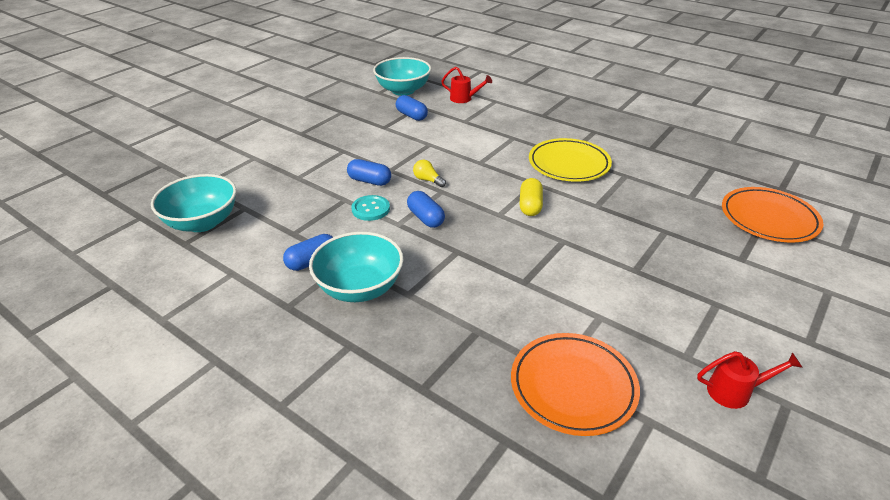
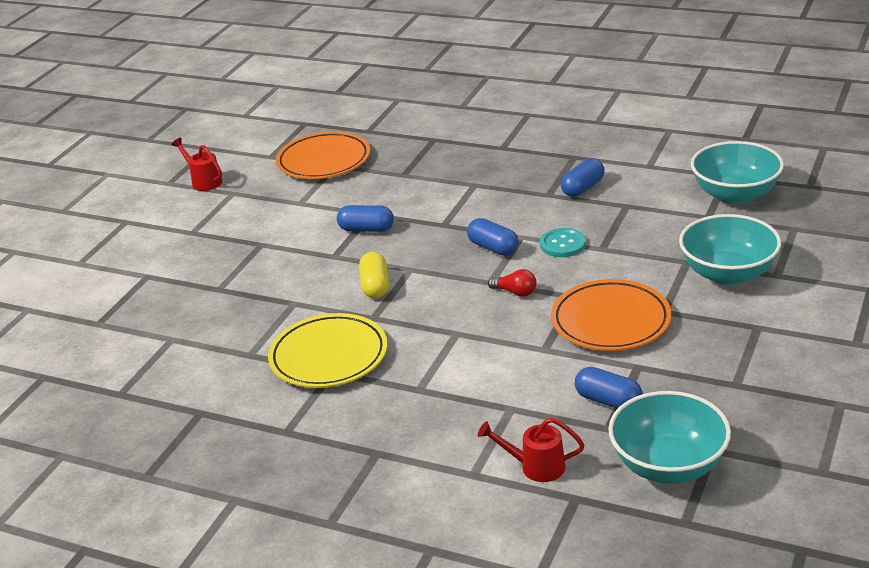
camera: 170 degrees right, 5 degrees down
(360, 288) = (521, 179): turquoise bowl -> turquoise bowl (728, 274)
(369, 181) = (590, 276): blue capsule -> blue capsule (366, 229)
(428, 180) = (515, 292): yellow light bulb -> red light bulb
(735, 391) = (204, 181): red watering can -> red watering can turned 60 degrees clockwise
(768, 219) = (89, 328): orange plate -> orange plate (610, 321)

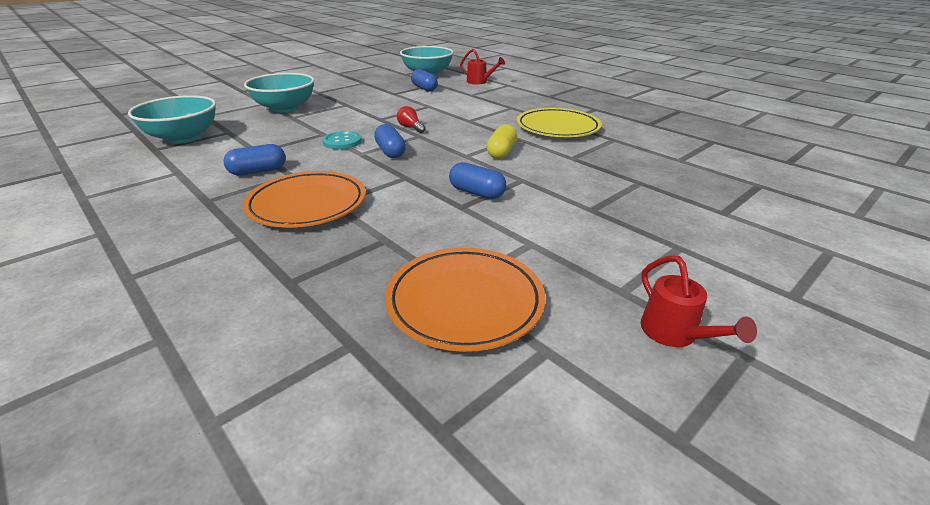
camera: 160 degrees left, 0 degrees up
(610, 321) = (379, 107): orange plate -> orange plate (307, 204)

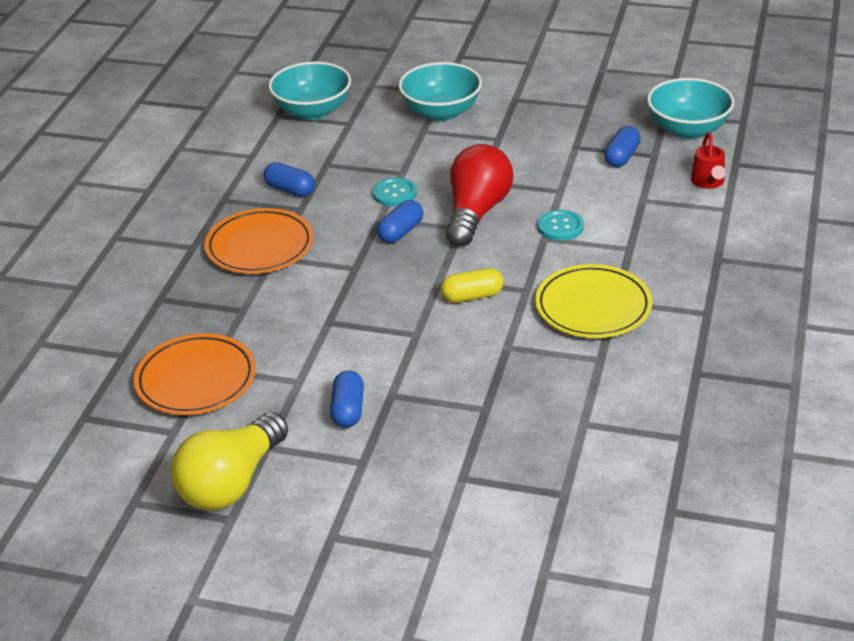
camera: 60 degrees right, 5 degrees up
(411, 128) = (476, 212): red light bulb -> red light bulb, size x2.48
(465, 114) = (560, 227): none -> turquoise button
(476, 193) = (362, 319): blue capsule -> blue capsule (348, 410)
(674, 334) = (232, 482): red watering can -> yellow light bulb

